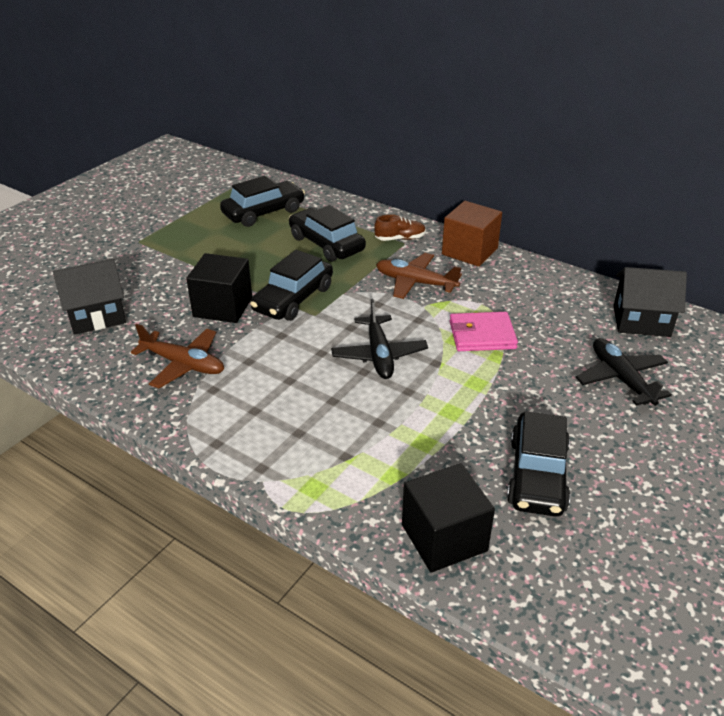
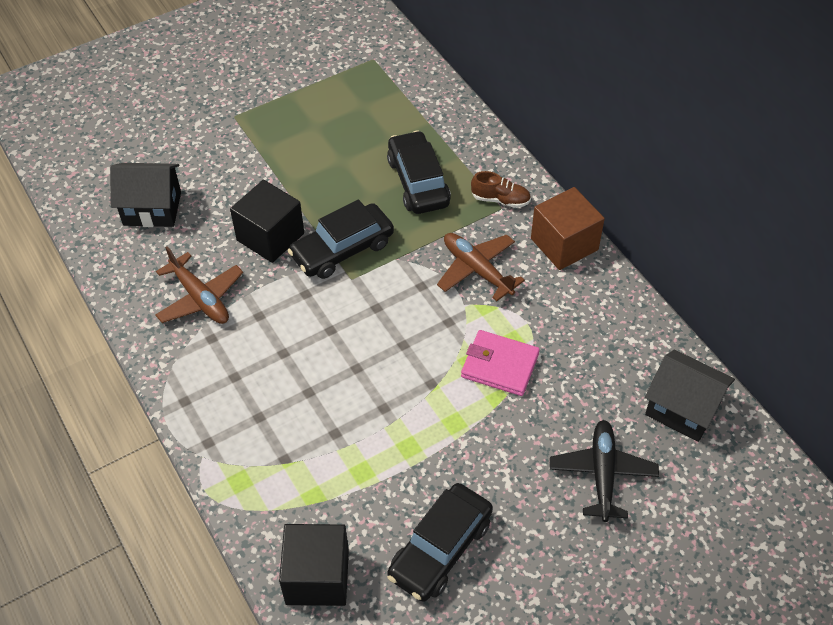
camera: 25 degrees right, 15 degrees up
(263, 212) = (379, 112): black car -> none
(379, 355) = (383, 353): black plane -> none

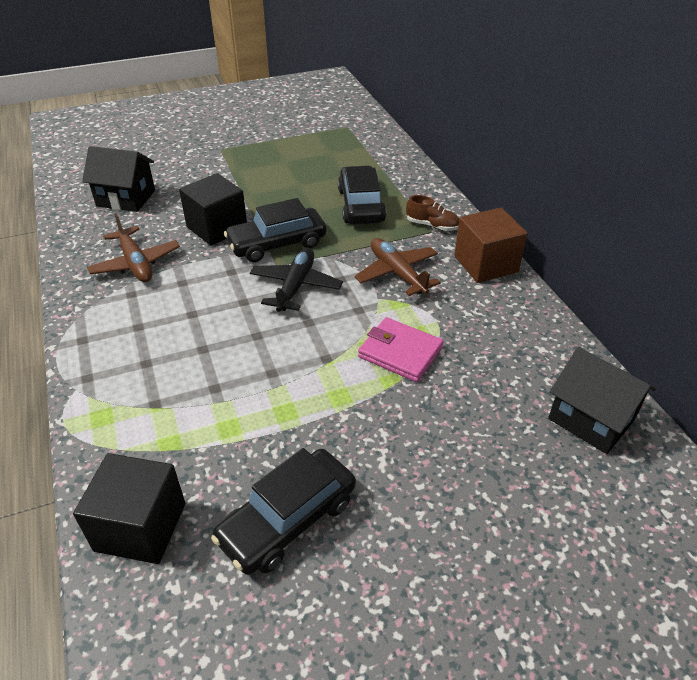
camera: 10 degrees right, 10 degrees down
(602, 473) = (491, 470): black plane -> black plane (296, 286)

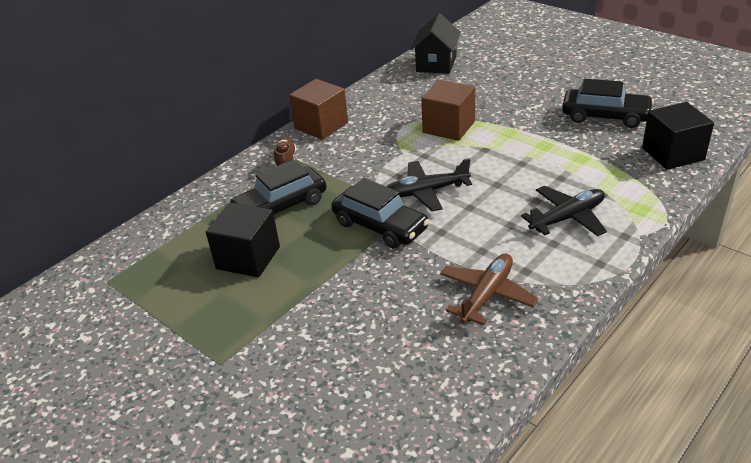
camera: 115 degrees left, 5 degrees down
(126, 198) = (391, 380): black house -> none
(155, 355) = (567, 218): none -> black plane
(217, 228) = (387, 274): black cube -> black cube (248, 258)
(397, 273) = (366, 155): brown plane -> none
(400, 352) = (449, 127): pink wallet -> brown cube

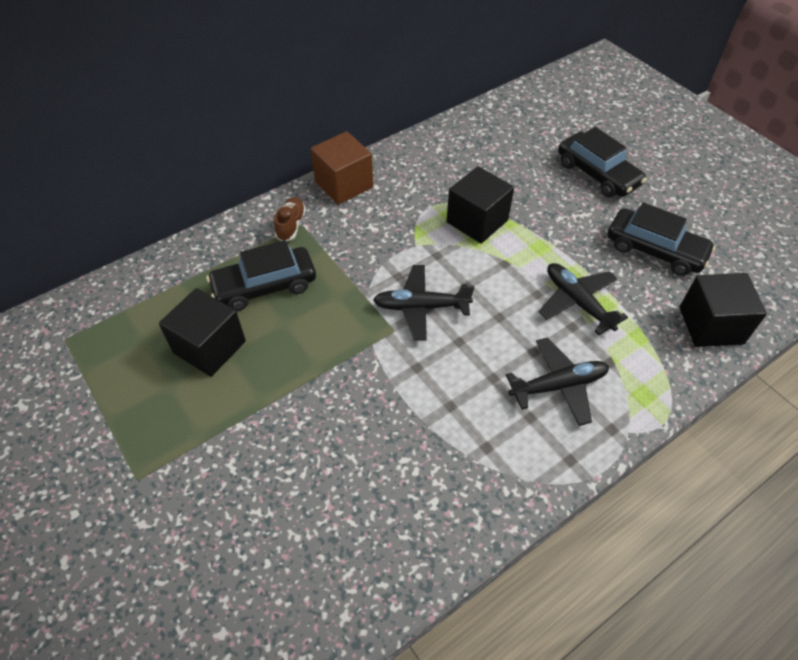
camera: 10 degrees right, 15 degrees up
(380, 226) = (356, 341): black car -> black car (597, 174)
(436, 64) = (496, 126): black house -> none
(449, 127) = (477, 221): brown cube -> black cube
(487, 294) = (434, 468): brown plane -> none
(557, 161) = (577, 302): none -> black plane

